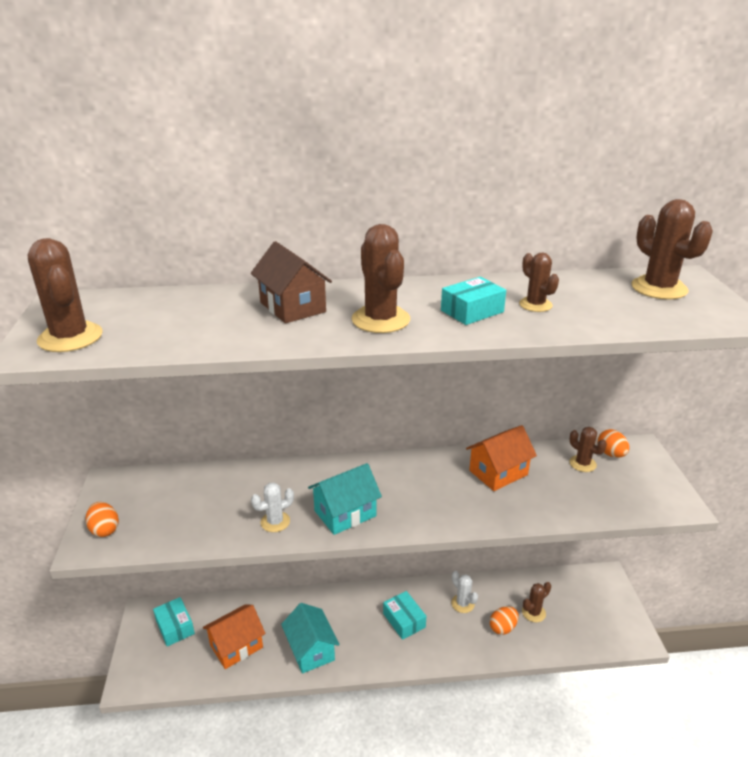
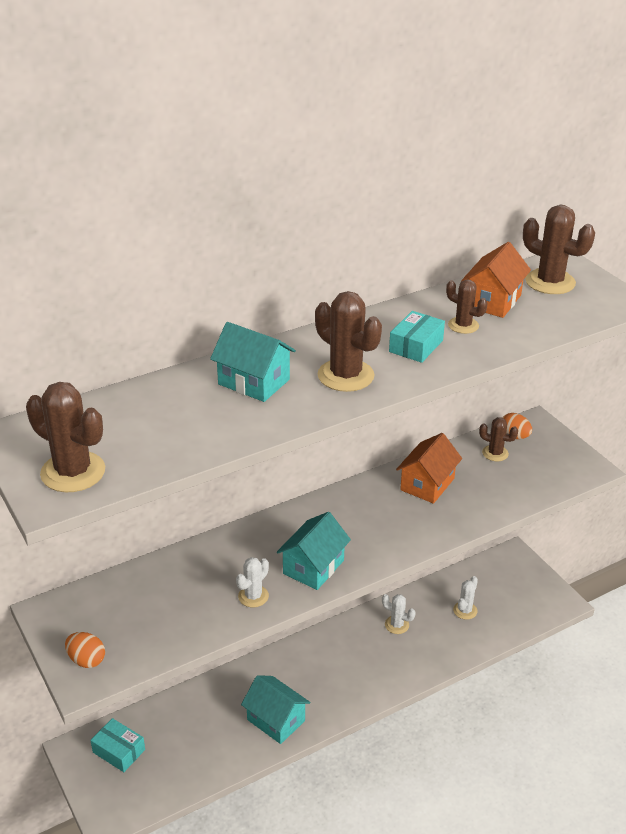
camera: 25 degrees left, 5 degrees up
(236, 646) = (198, 744): orange house -> orange house (493, 301)
(292, 307) = (254, 382): brown house -> turquoise house
(404, 620) = (350, 660): turquoise box -> none
(503, 628) = (444, 634): orange egg -> none
(533, 612) = (465, 610): brown cactus -> white cactus

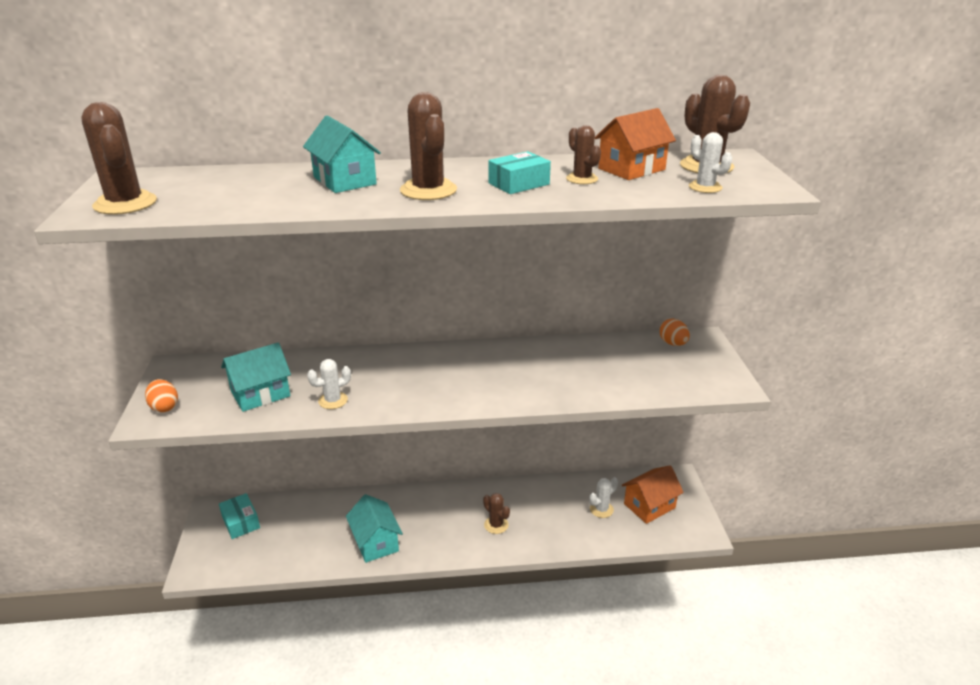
camera: 25 degrees right, 5 degrees down
(313, 567) = (402, 393): turquoise house -> turquoise house (260, 394)
(397, 625) = (531, 501): white cactus -> white cactus (705, 187)
(427, 484) = (558, 359): orange house -> orange house (649, 506)
(495, 453) = (643, 352): brown cactus -> brown cactus (496, 525)

